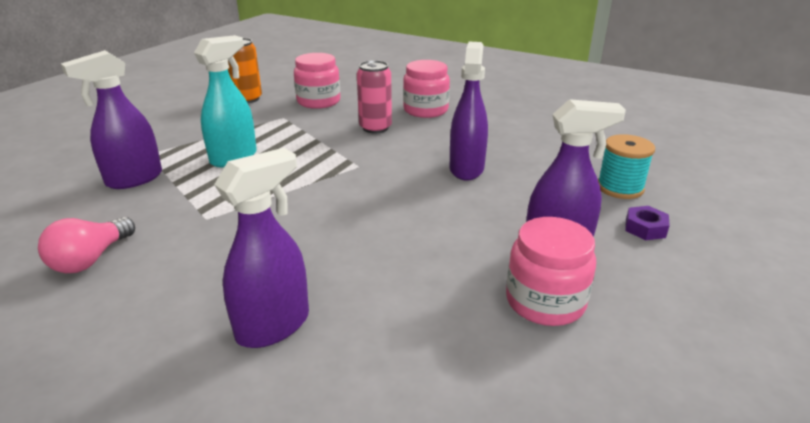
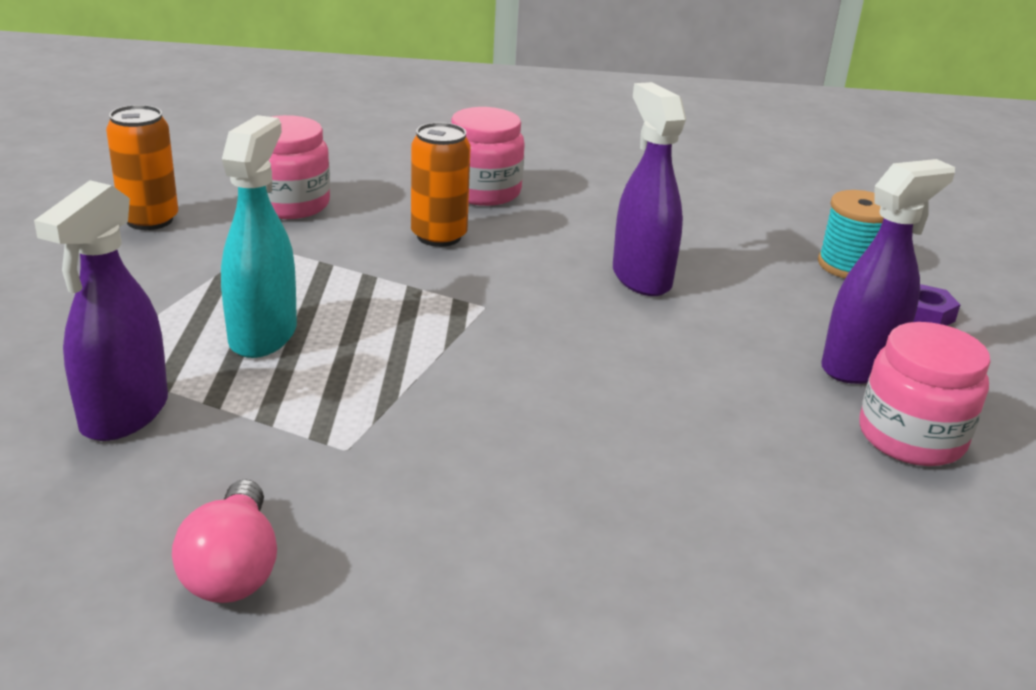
camera: 30 degrees left, 0 degrees up
(274, 326) = (638, 571): purple spray bottle -> none
(375, 128) = (439, 236): pink can -> orange can

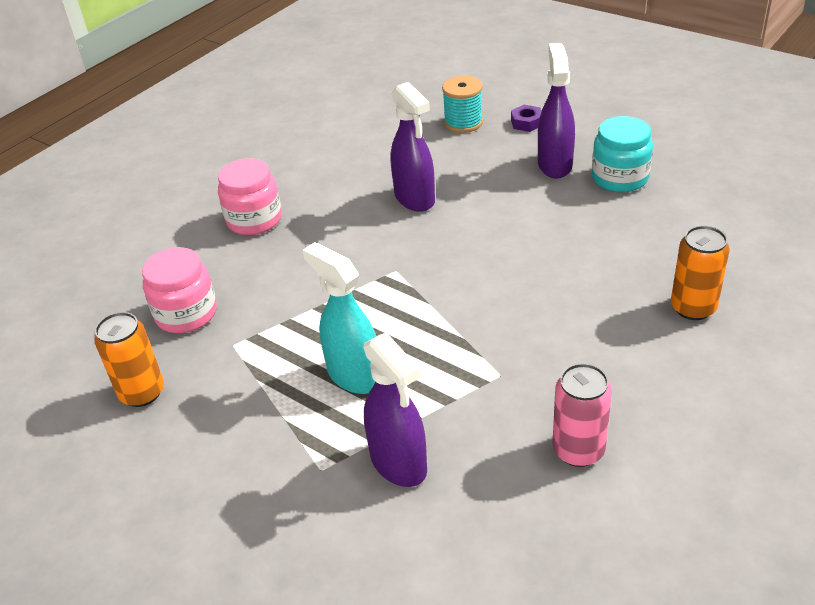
camera: 50 degrees left, 10 degrees up
(233, 569) = (578, 450): pink light bulb -> pink can
(439, 236) = (296, 259): orange can -> orange can (693, 308)
(641, 278) = (415, 199): purple spray bottle -> purple spray bottle turned 135 degrees counterclockwise
(911, 437) = (619, 178): pink jar -> turquoise jar

